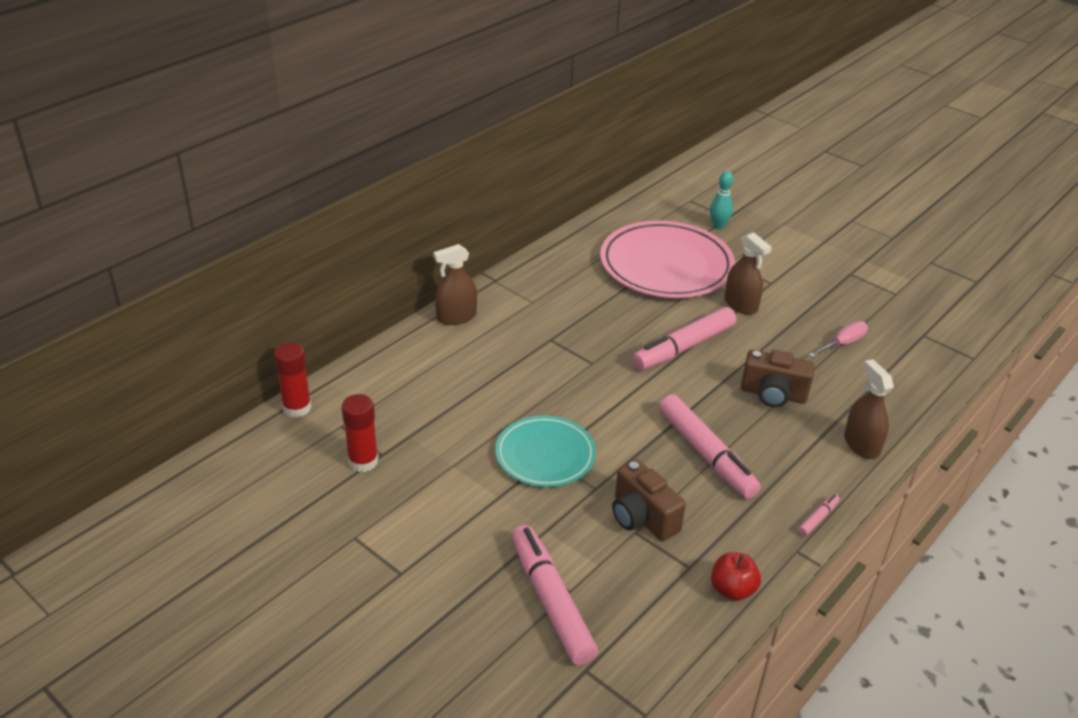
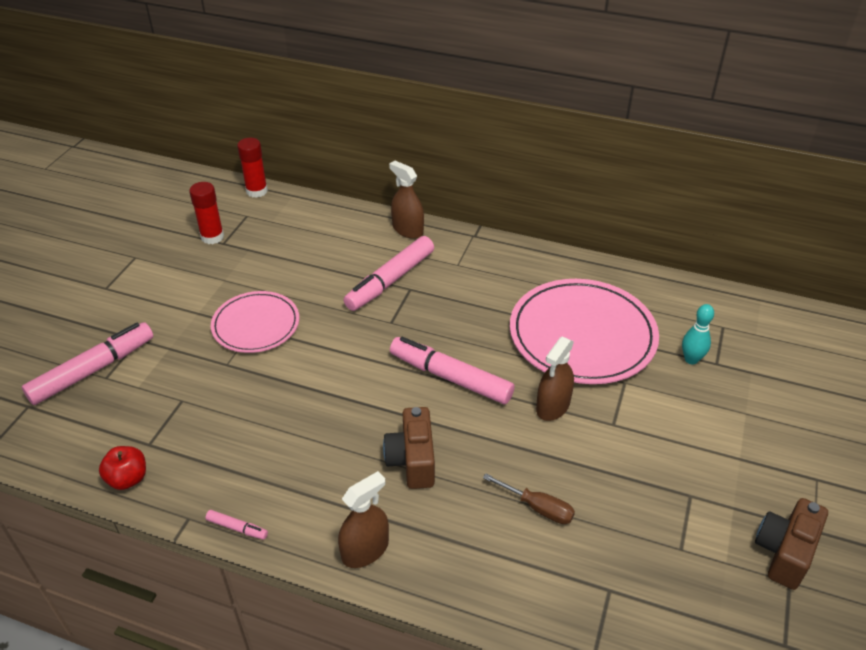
camera: 70 degrees right, 5 degrees up
(545, 455) = (256, 325): turquoise plate -> pink plate
(642, 517) = (200, 401): brown camera -> brown camera (784, 552)
(706, 454) = (297, 426): pink marker -> pink marker (390, 280)
(842, 344) = (537, 507): pink screwdriver -> brown screwdriver

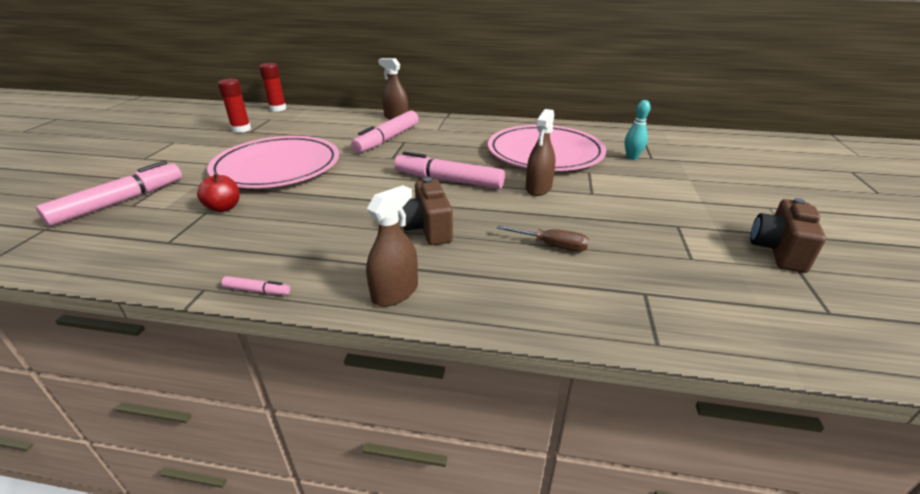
camera: 10 degrees left, 10 degrees down
(128, 479) = (140, 267): red apple -> red apple (224, 208)
(256, 325) = (277, 167): pink plate -> pink plate, size x1.66

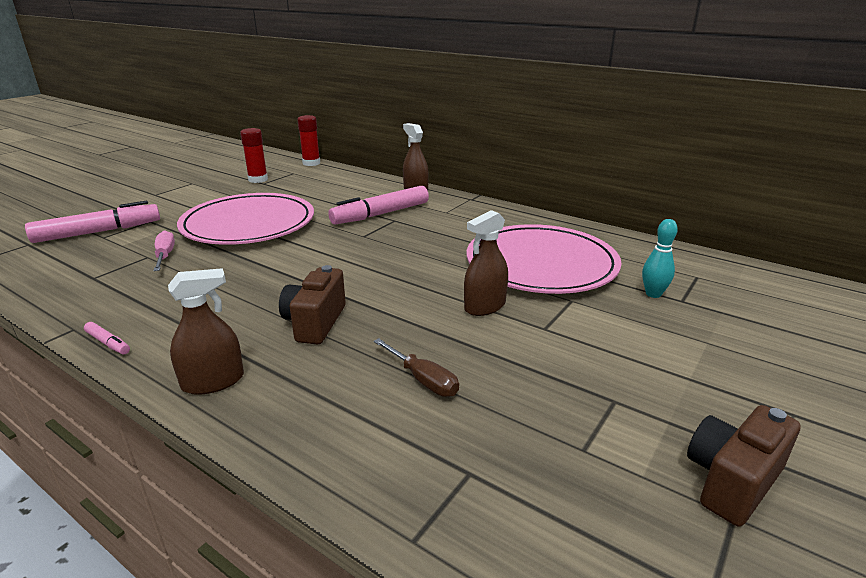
camera: 25 degrees right, 5 degrees down
(224, 208) = (165, 256): red apple -> pink screwdriver
(448, 180) = (393, 274): pink marker -> none

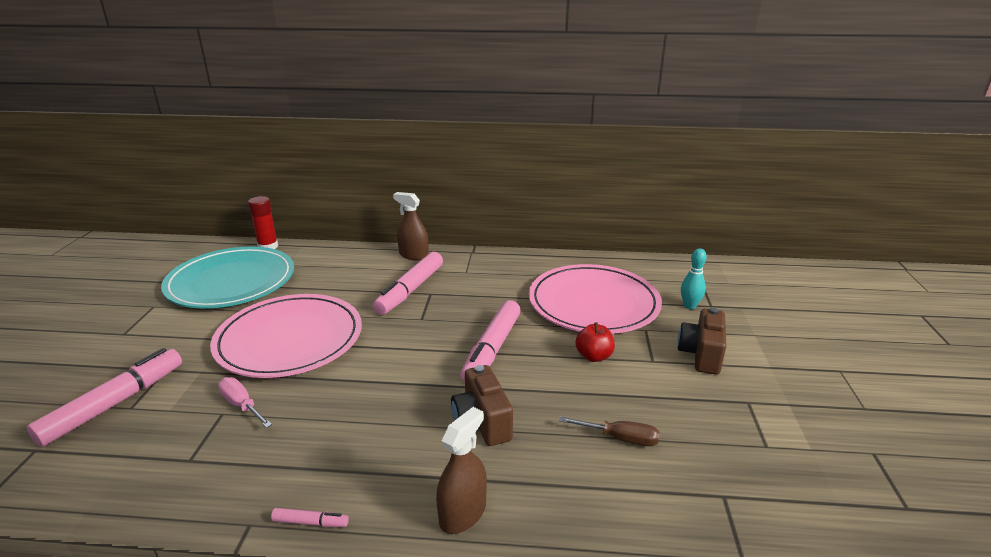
camera: 30 degrees left, 0 degrees up
(258, 180) = (231, 282): red glue stick -> turquoise plate
(394, 273) = (492, 349): none -> pink marker
(485, 306) = (594, 356): brown spray bottle -> red apple
(732, 481) = (853, 430): brown camera -> brown camera (701, 354)

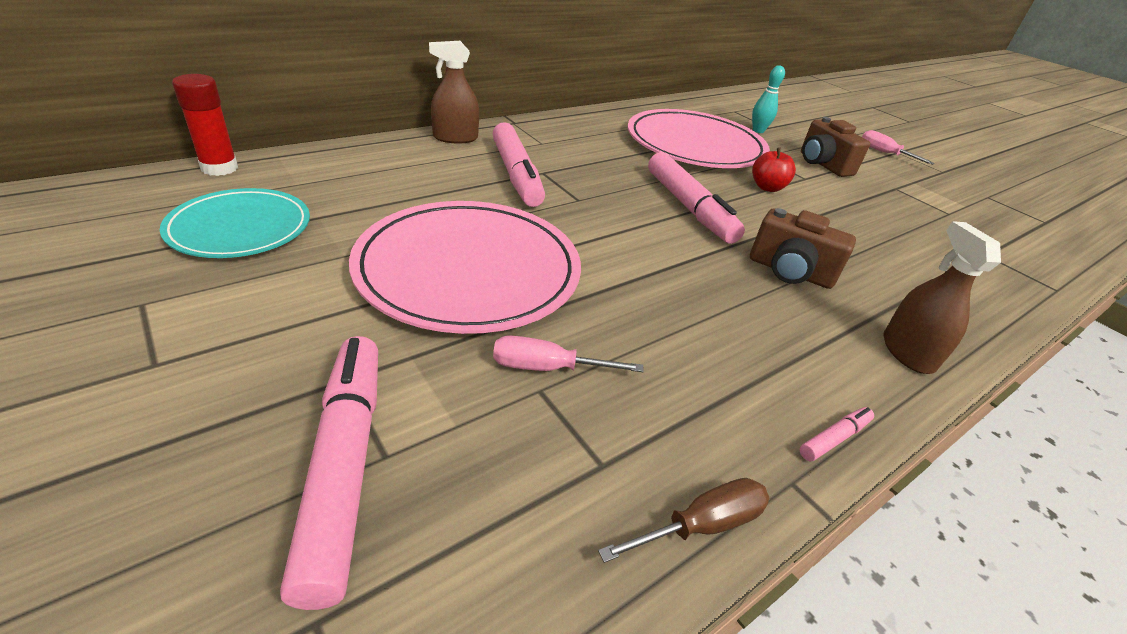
camera: 45 degrees left, 10 degrees up
(231, 282) = (240, 228): turquoise plate -> turquoise plate, size x0.60
(619, 438) = (884, 242): brown screwdriver -> brown screwdriver (700, 525)
(816, 366) = (884, 153): none -> pink screwdriver

